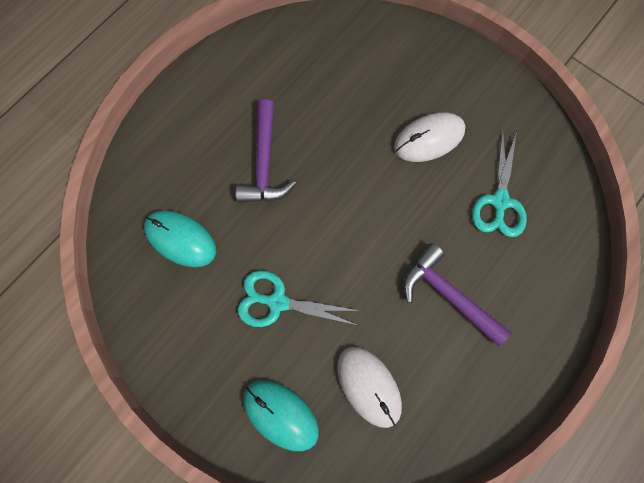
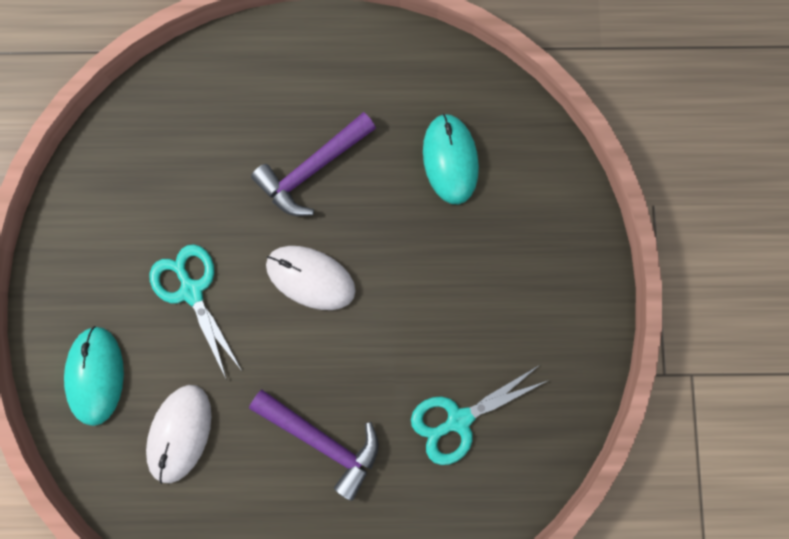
camera: 50 degrees right, 5 degrees up
(180, 239) = (180, 158): turquoise mouse -> turquoise mouse (450, 160)
(429, 138) = (468, 301): white mouse -> white mouse (310, 278)
(448, 294) = (322, 440): purple hammer -> purple hammer turned 120 degrees clockwise

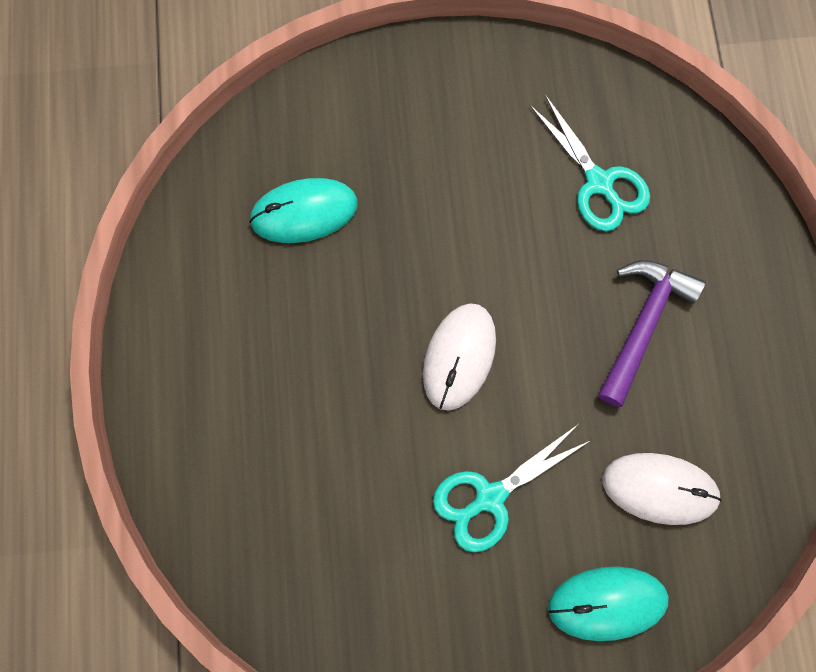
camera: 95 degrees left, 5 degrees down
(313, 169) = (326, 368): purple hammer -> none

